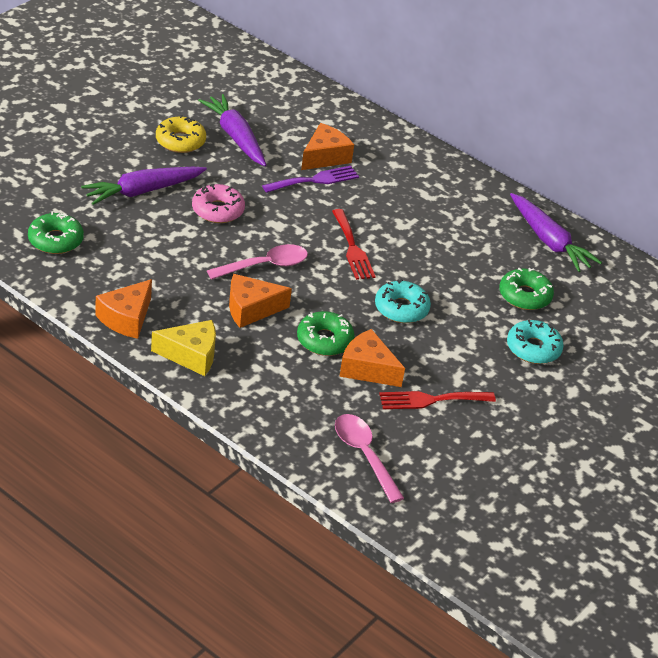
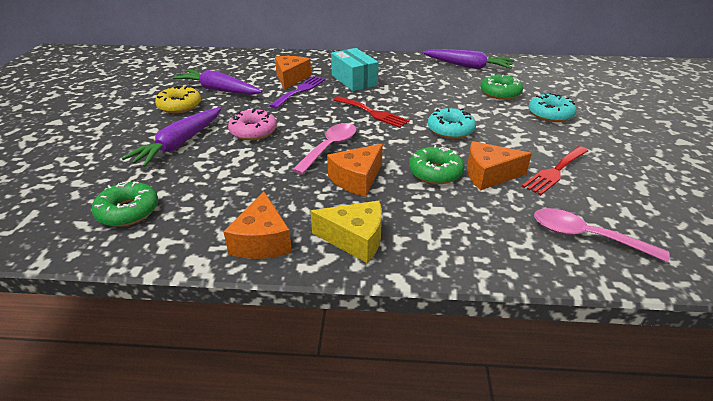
camera: 30 degrees left, 5 degrees down
(191, 355) = (355, 239): yellow cheese -> yellow cheese turned 45 degrees clockwise
(389, 194) = (354, 80): none -> turquoise box

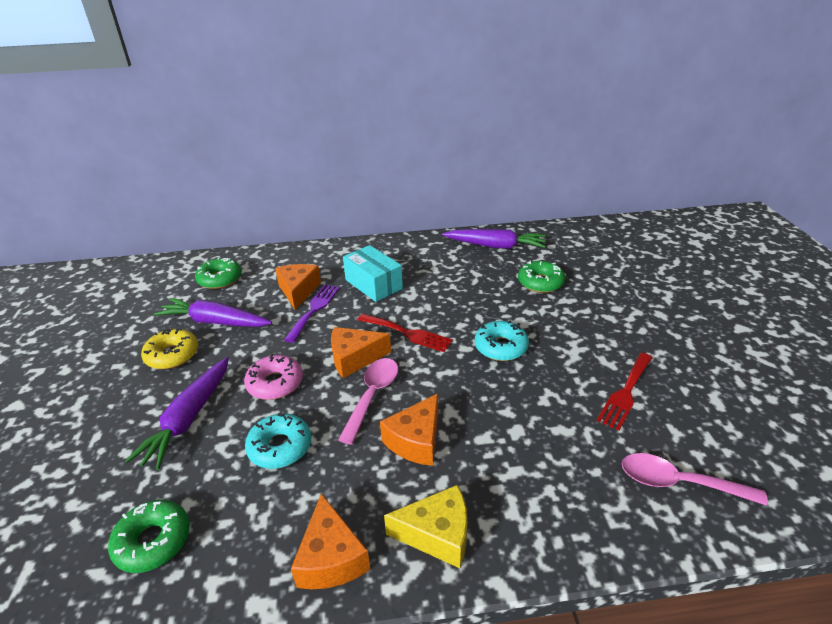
camera: 10 degrees left, 0 degrees up
(435, 172) = (500, 415): green donut -> green donut (220, 279)
(489, 175) = (558, 409): orange cheese -> orange cheese (354, 358)
(550, 114) = (600, 308): turquoise donut -> turquoise donut (280, 447)

